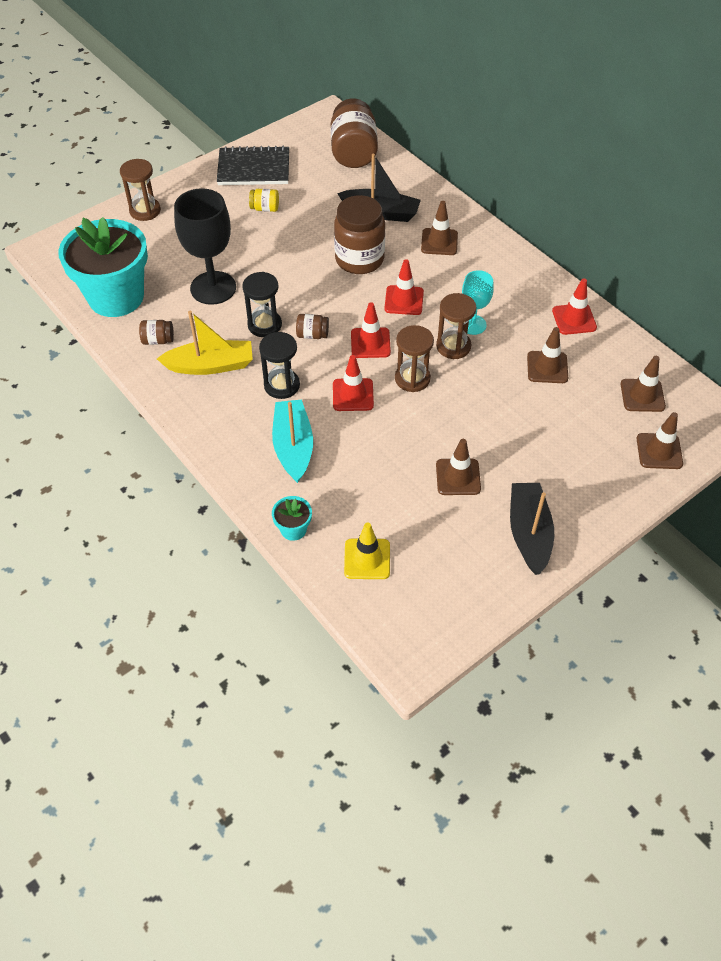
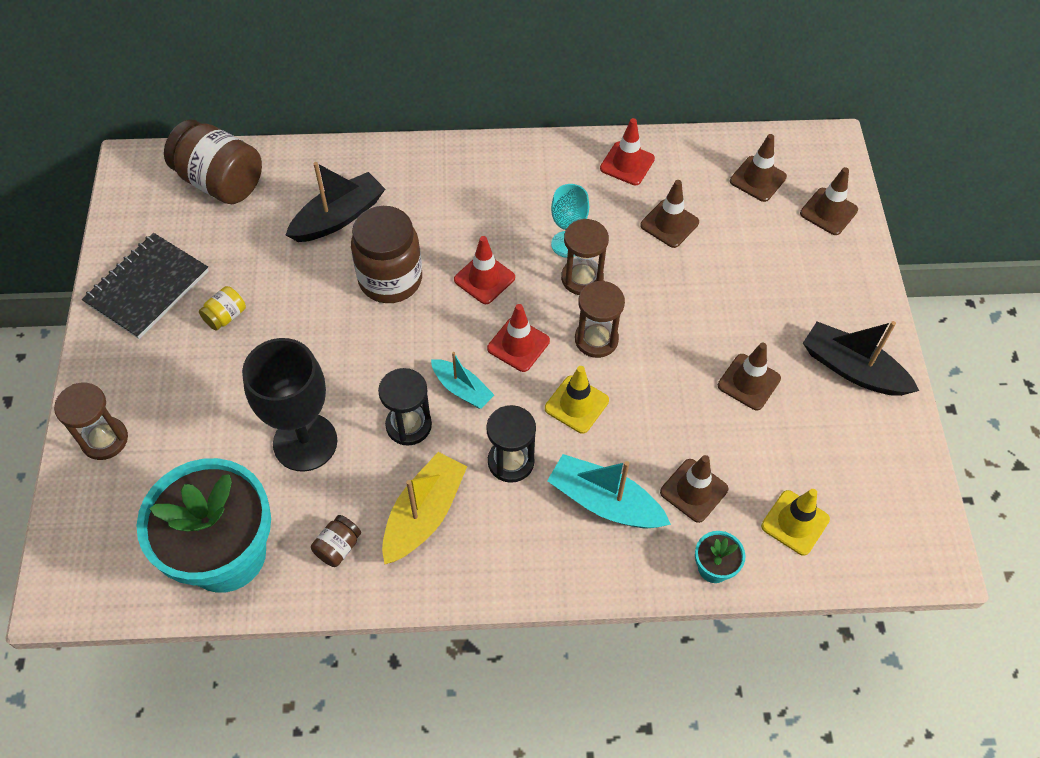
camera: 55 degrees left, 5 degrees up
(312, 335) = (462, 389): brown jar -> turquoise boat
(353, 395) = (576, 404): red traffic cone -> yellow traffic cone
(439, 242) = (429, 197): brown traffic cone -> brown traffic cone (694, 490)

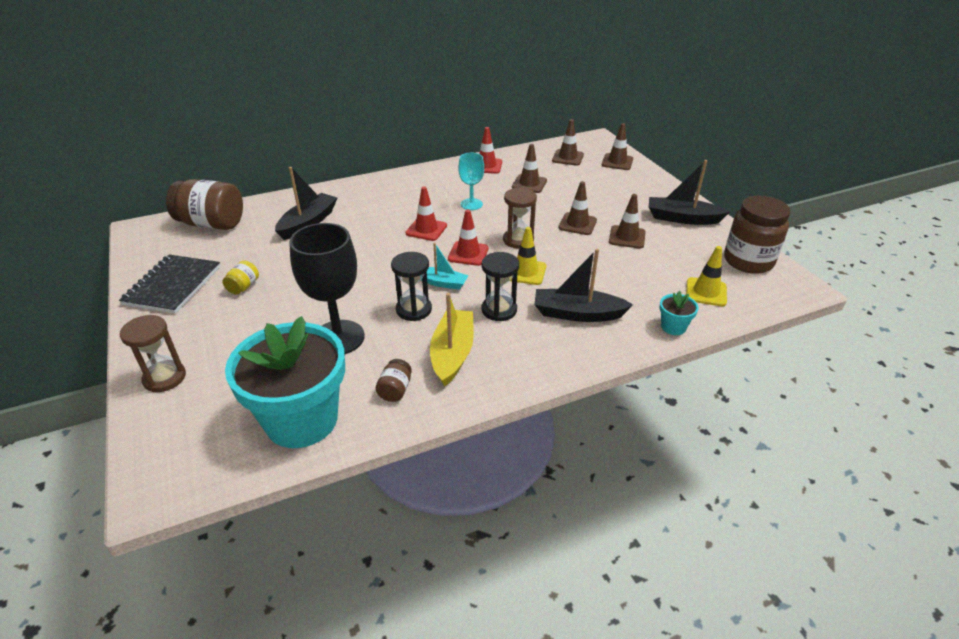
camera: 20 degrees left, 20 degrees down
(390, 279) = (360, 243): brown jar -> brown jar (748, 261)
(582, 278) = (491, 216): brown hourglass -> none
(604, 502) = (577, 314): turquoise boat -> black boat
(694, 490) = (631, 293): brown traffic cone -> brown traffic cone (577, 224)

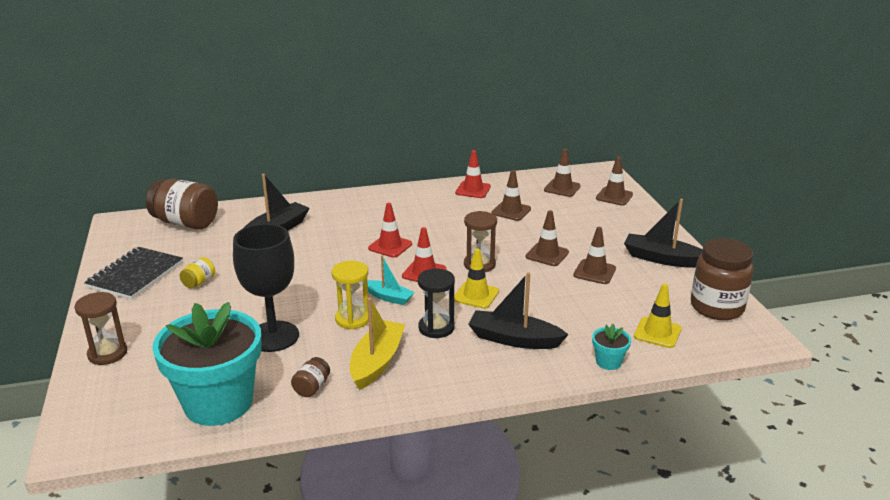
camera: 10 degrees right, 10 degrees down
(414, 310) = (353, 319): black hourglass -> yellow hourglass
(471, 204) = (444, 226): turquoise goblet -> none

